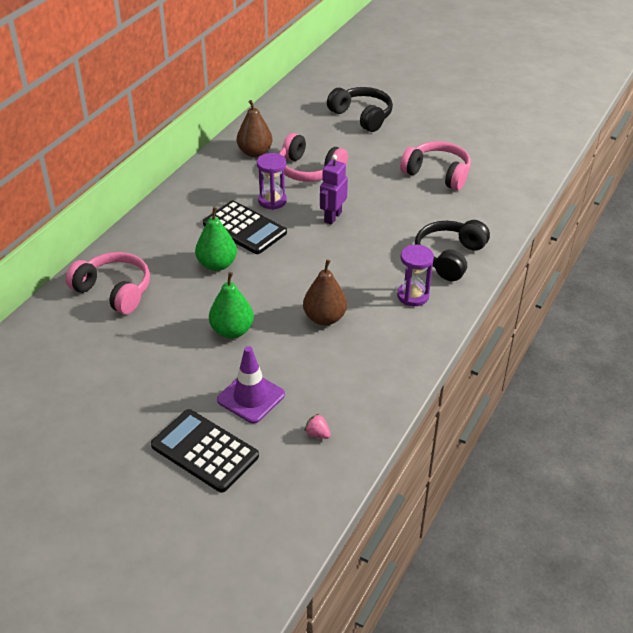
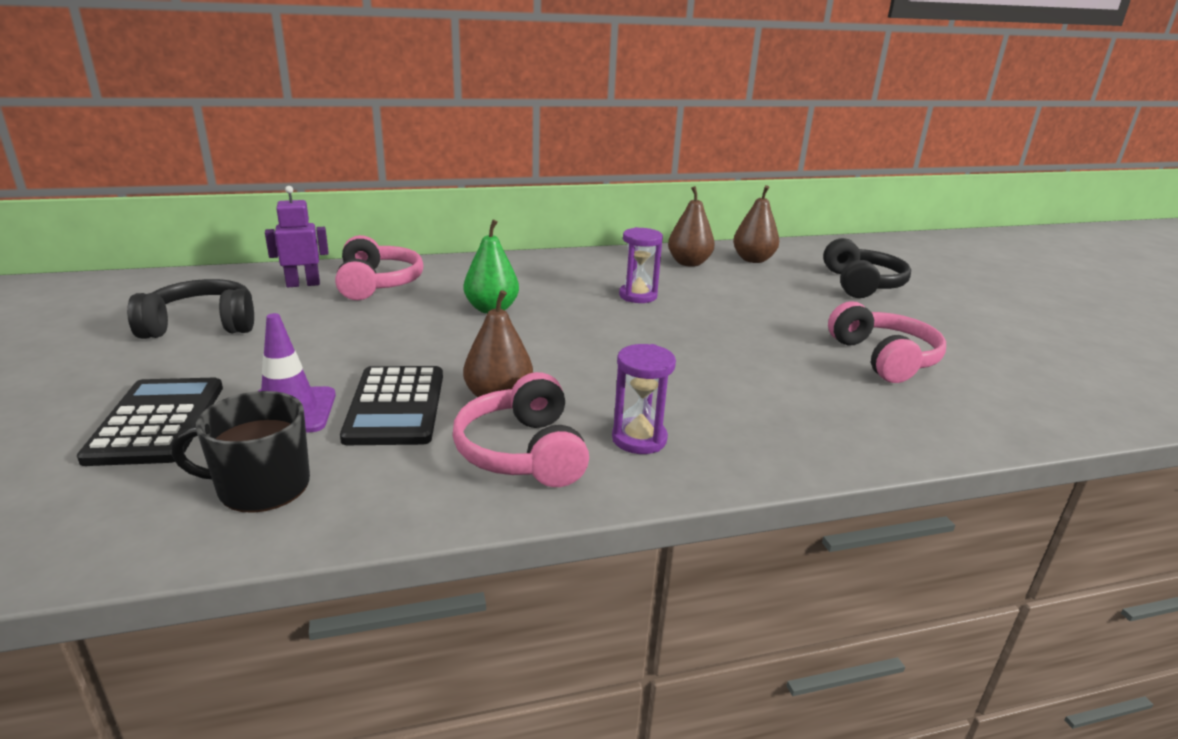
camera: 45 degrees right, 15 degrees down
(232, 331) = (396, 355): green pear -> none
(244, 228) = (570, 300): black calculator -> black calculator (395, 406)
(283, 127) = (753, 260): none -> brown pear
(309, 170) = (721, 293): pink headphones -> pink headphones (522, 452)
(317, 434) = (261, 486): pink strawberry -> black mug
(332, 217) = (677, 332): purple robot -> purple robot (303, 284)
(449, 257) = (761, 432): black headphones -> black headphones (201, 325)

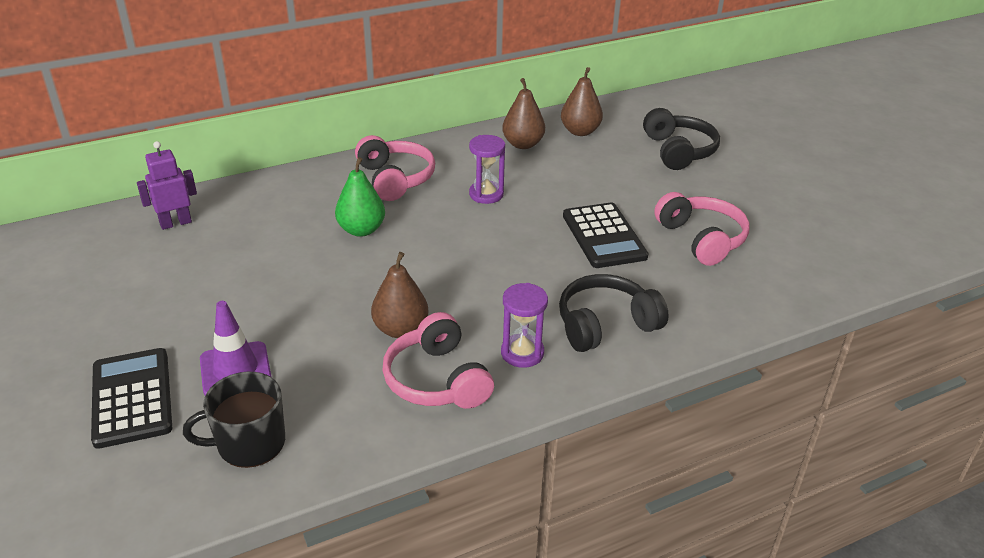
camera: 10 degrees left, 10 degrees up
(201, 325) = (108, 288): black headphones -> black headphones (605, 324)
(377, 284) = (245, 212): pink headphones -> pink headphones (395, 179)
(395, 406) = (320, 351): black calculator -> black calculator (603, 236)

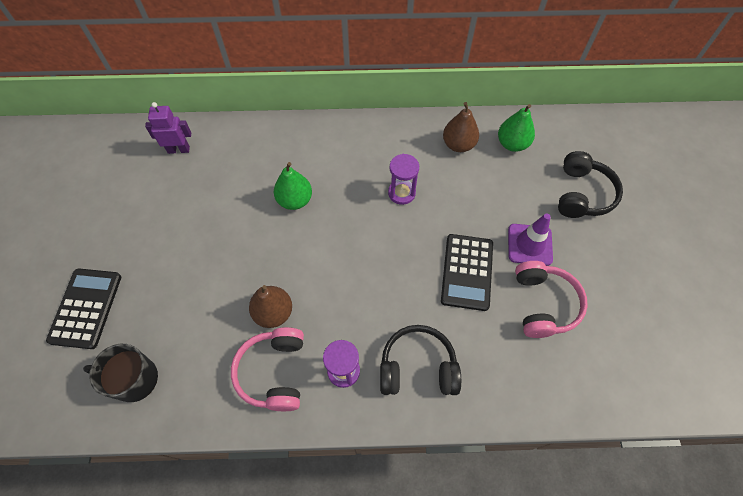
camera: 25 degrees right, 25 degrees up
(235, 370) = (154, 308): purple traffic cone -> purple traffic cone (529, 244)
(395, 179) = (344, 153): pink headphones -> none
(580, 131) = (512, 144): brown pear -> green pear

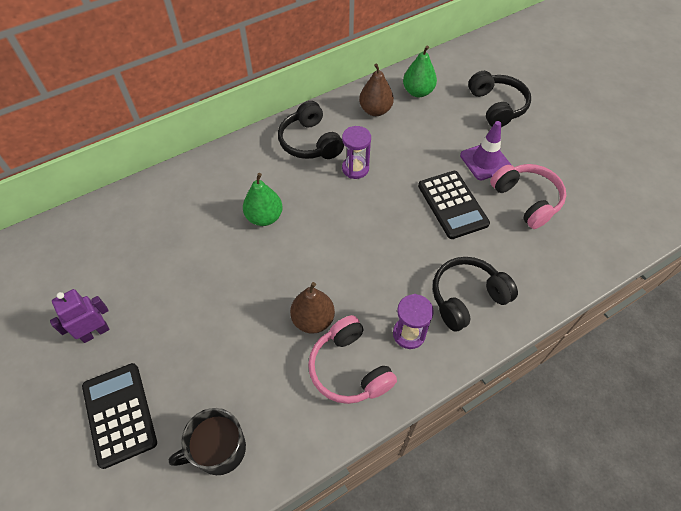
camera: 30 degrees left, 5 degrees down
(179, 149) = (115, 225): purple robot -> purple robot (95, 332)
(378, 149) = (310, 142): none -> black headphones

